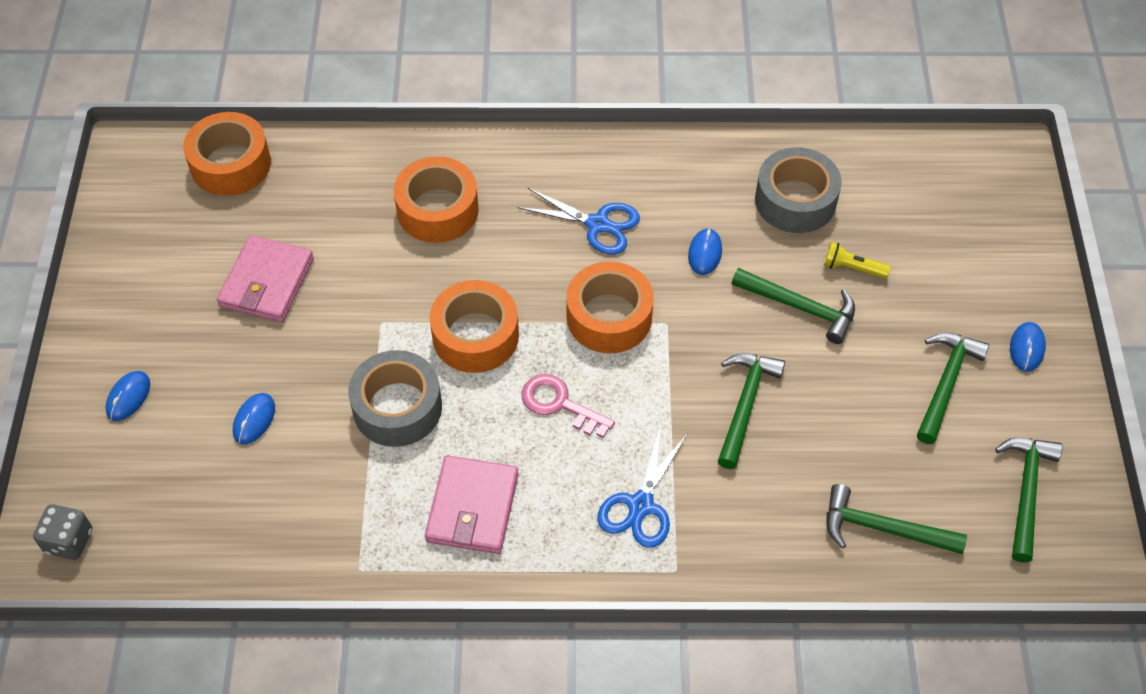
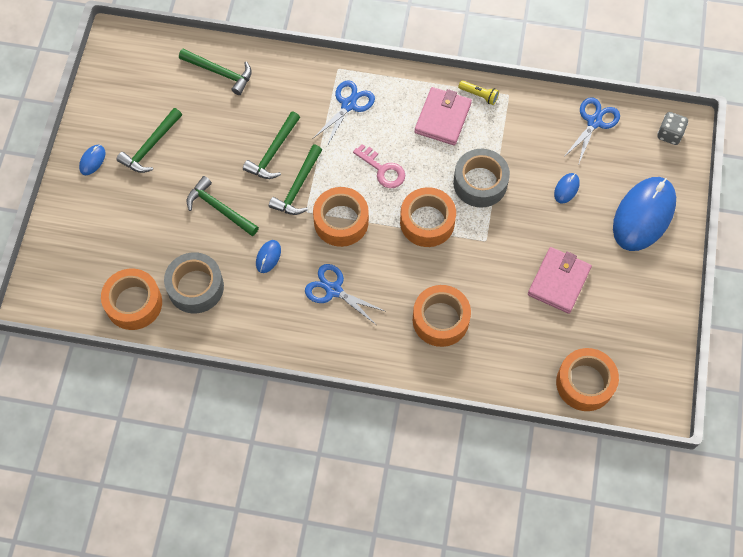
camera: 170 degrees left, 10 degrees up
(128, 397) = (643, 215): blue mouse -> blue mouse, size x2.42
(203, 543) = (594, 122): none -> blue scissors
(852, 268) = (177, 230): yellow flashlight -> yellow flashlight (479, 95)
(873, 169) = (134, 303): none -> orange tape
(1026, 492) = (134, 79): green hammer -> green hammer (298, 187)

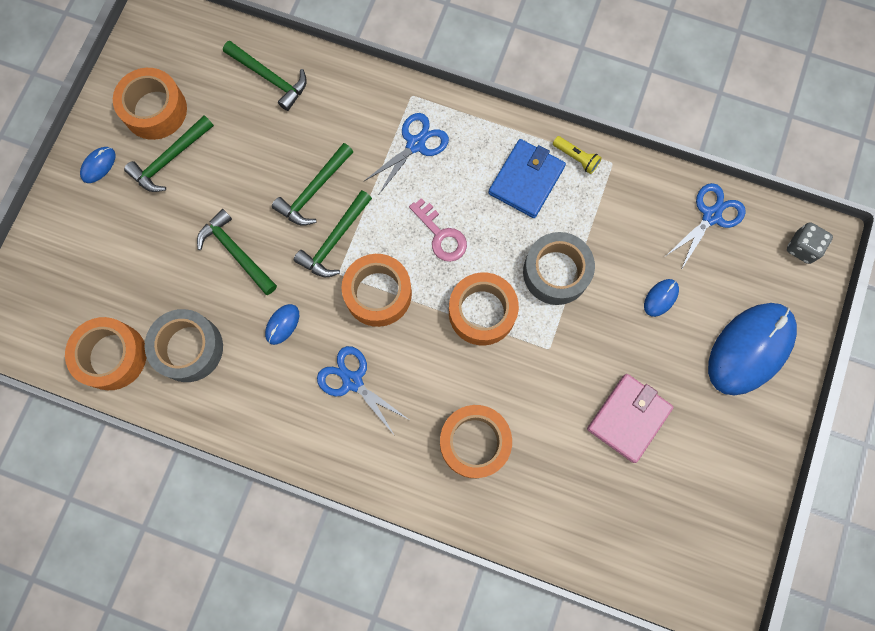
camera: 10 degrees right, 10 degrees up
(443, 118) = (526, 180): pink wallet -> blue wallet
(585, 383) = (636, 557): orange tape -> orange tape (155, 110)

